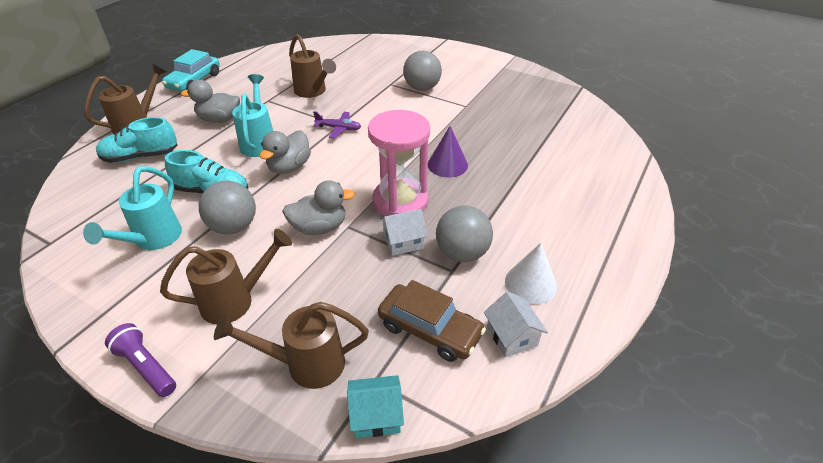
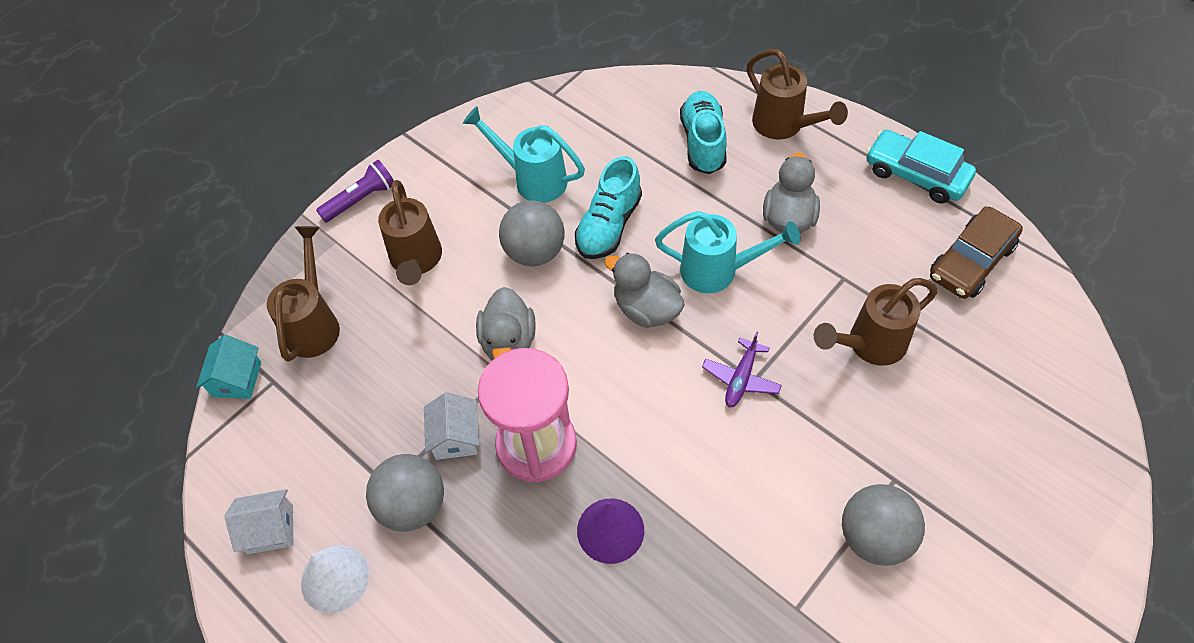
camera: 105 degrees right, 15 degrees up
(429, 330) = (311, 443): brown car -> brown car (971, 261)

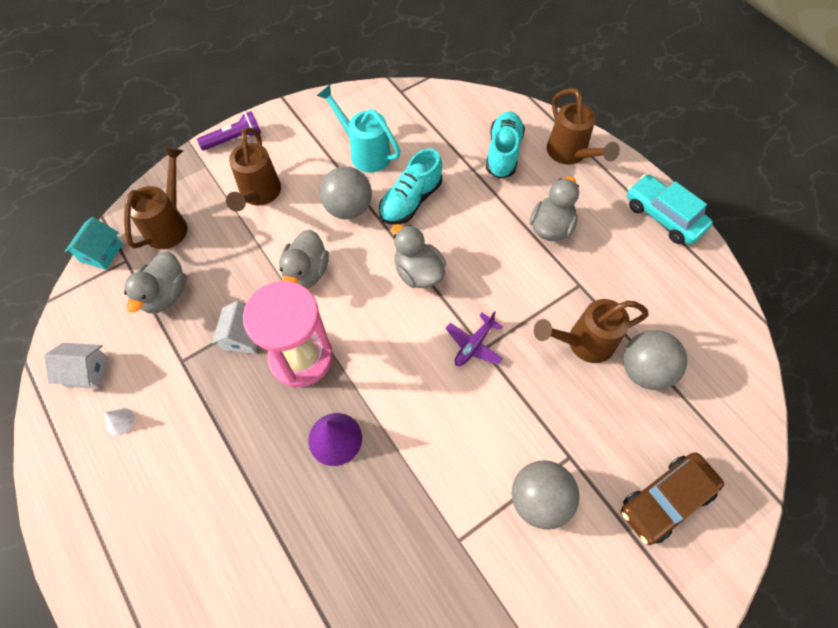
camera: 10 degrees right, 5 degrees up
(335, 578) = (120, 421): white cone -> white cone, size x0.53
(339, 411) = (165, 295): none -> grey duck
(413, 505) = (195, 380): grey ball -> grey ball (644, 370)
(719, 271) = (483, 256): turquoise watering can -> none
(971, 261) = (686, 296): brown car -> brown car (665, 500)

